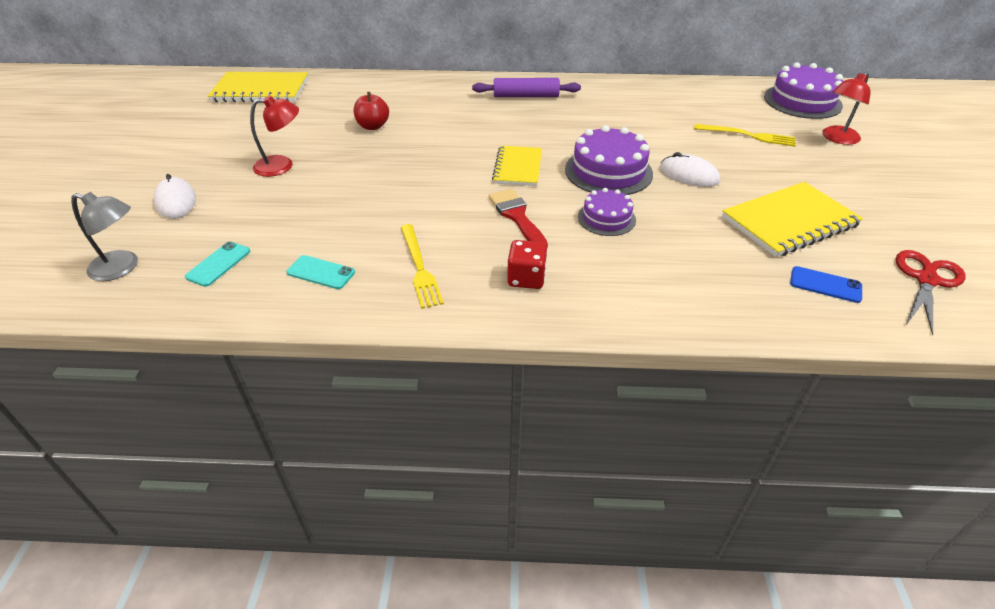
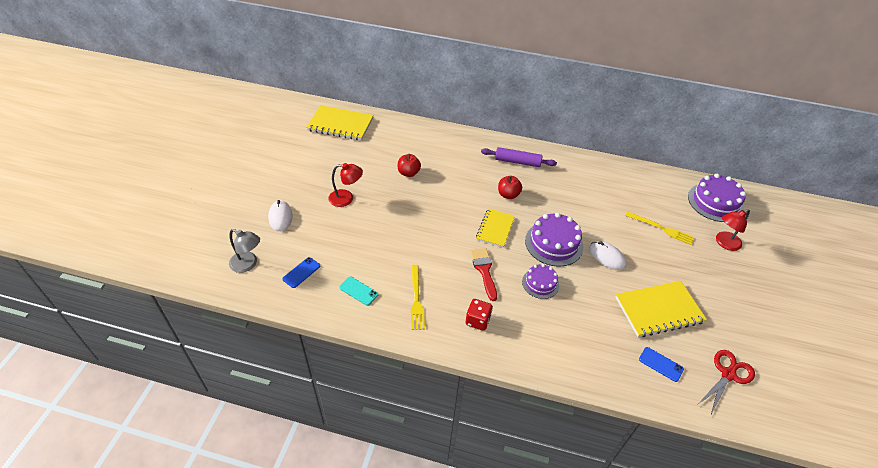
camera: 10 degrees right, 5 degrees up
(218, 264) = (301, 272): turquoise phone -> blue phone
(524, 130) = (508, 195): none -> red apple

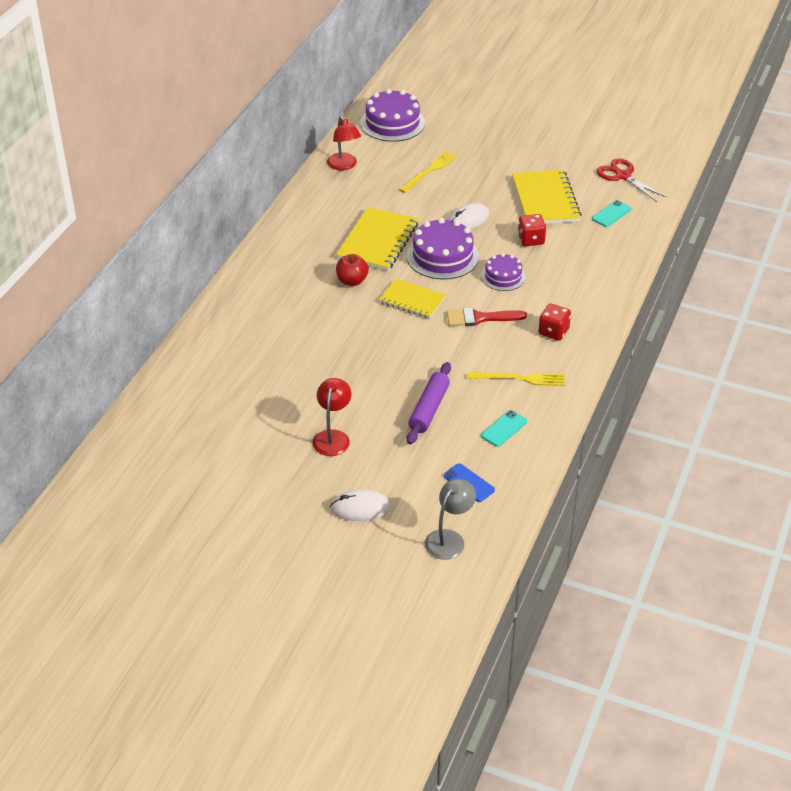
camera: 80 degrees left, 5 degrees down
(340, 124) = (154, 441): yellow notebook -> yellow notebook (378, 241)
(408, 173) = (289, 370): red apple -> none
(517, 162) = (288, 264): purple rolling pin -> purple rolling pin (429, 409)
(596, 301) = (531, 240): none -> red dice
(660, 364) = (611, 214): blue phone -> turquoise phone
(724, 243) = (457, 133): red lamp -> red lamp (344, 165)

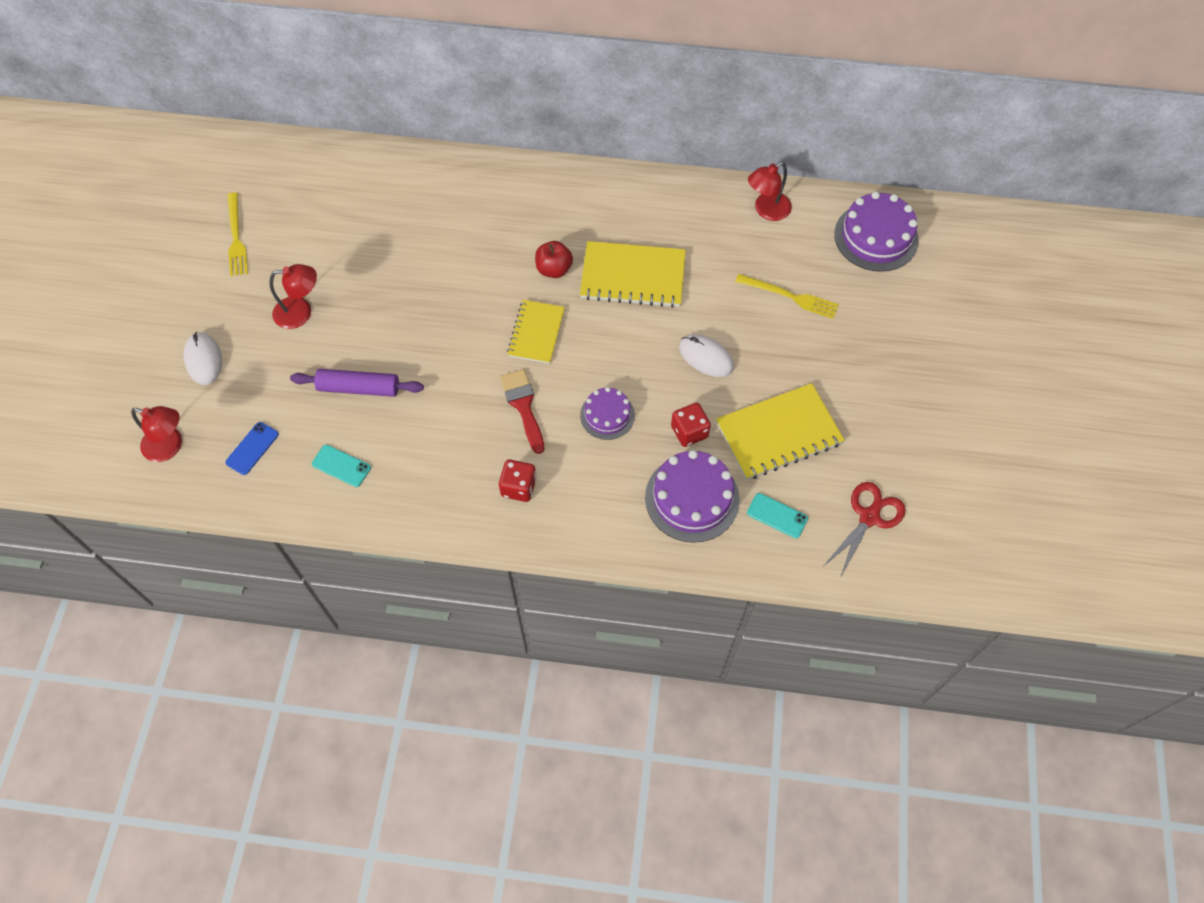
camera: 75 degrees right, 20 degrees up
(442, 256) = (626, 345): purple cake -> purple cake (692, 498)
(449, 539) = (170, 446): grey lamp -> red lamp
(520, 378) = (427, 467): yellow fork -> yellow fork (236, 237)

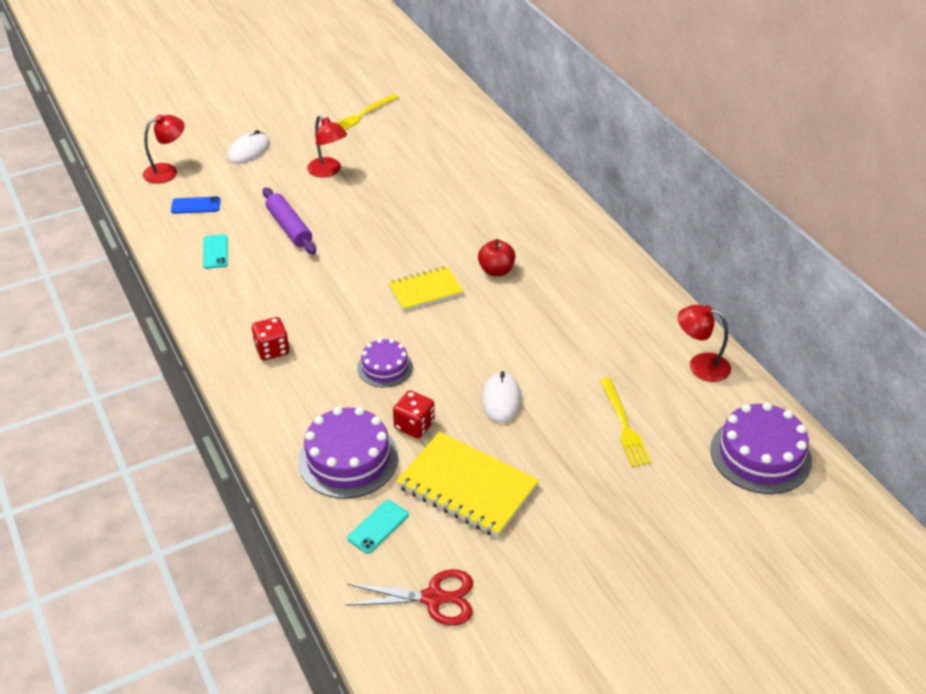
camera: 55 degrees right, 20 degrees down
(170, 446) = (167, 171): red lamp -> red lamp turned 105 degrees counterclockwise
(523, 406) = (350, 316): red brush -> none
(633, 276) = (537, 317): yellow notebook -> none
(777, 516) = (378, 526): turquoise phone -> turquoise phone turned 45 degrees clockwise

